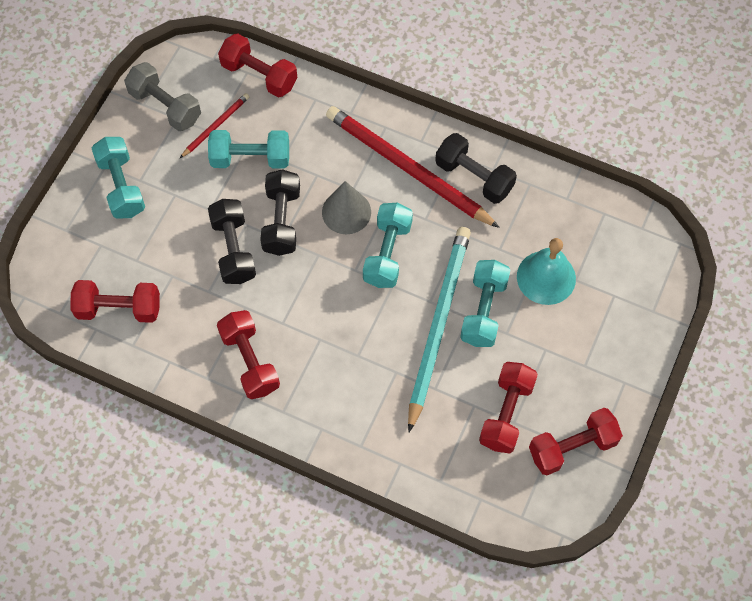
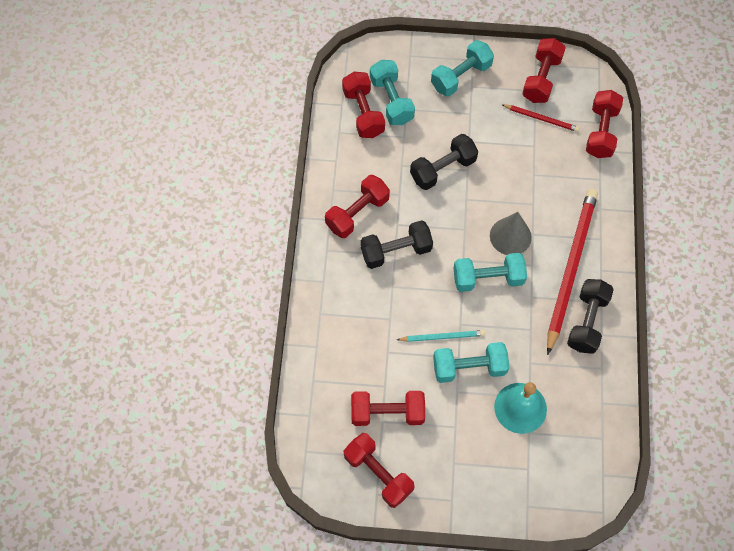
camera: 70 degrees right, 0 degrees up
(165, 106) = (541, 79): grey dumbbell -> red dumbbell
(250, 158) = (525, 152): turquoise dumbbell -> turquoise dumbbell (391, 100)
(281, 221) = (481, 193): black dumbbell -> black dumbbell (396, 251)
(438, 324) = (442, 337): turquoise pencil -> turquoise pencil, size x0.46

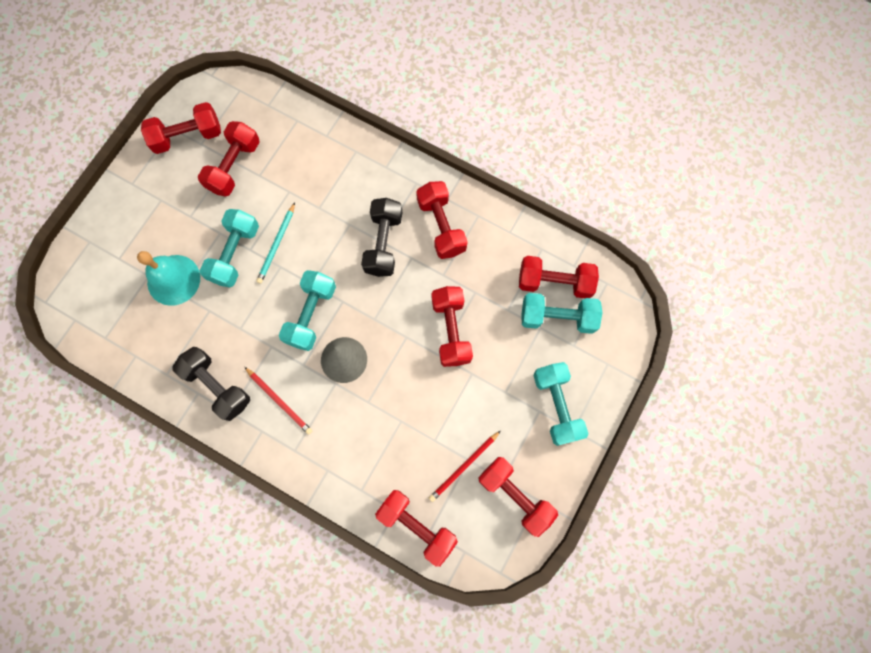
camera: 115 degrees right, 10 degrees up
(443, 169) = (451, 330): black dumbbell -> red dumbbell
(570, 268) = (279, 401): red pencil -> red pencil, size x0.46

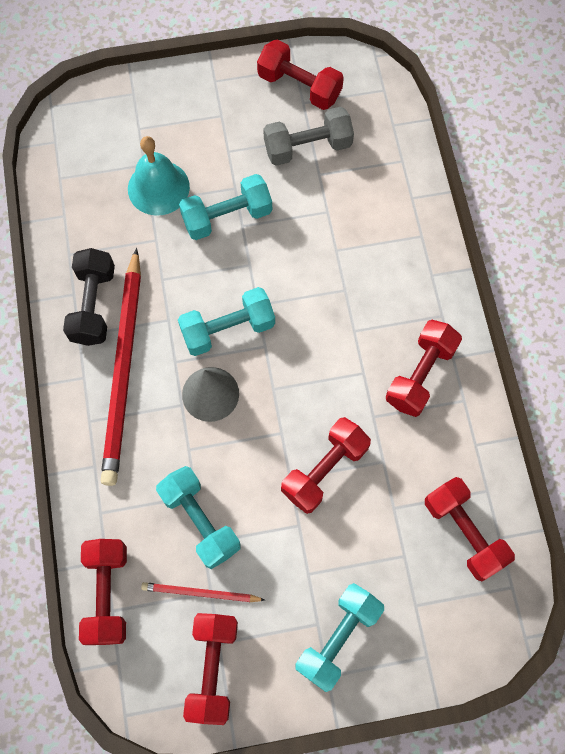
camera: 50 degrees right, 5 degrees down
(234, 166) = (307, 147): red dumbbell -> grey dumbbell
(276, 245) = (267, 244): turquoise pencil -> none
(279, 401) = (124, 370): red pencil -> red pencil, size x2.17
(383, 243) = (354, 336): black dumbbell -> none
(557, 317) = (430, 565): turquoise dumbbell -> turquoise dumbbell (200, 521)

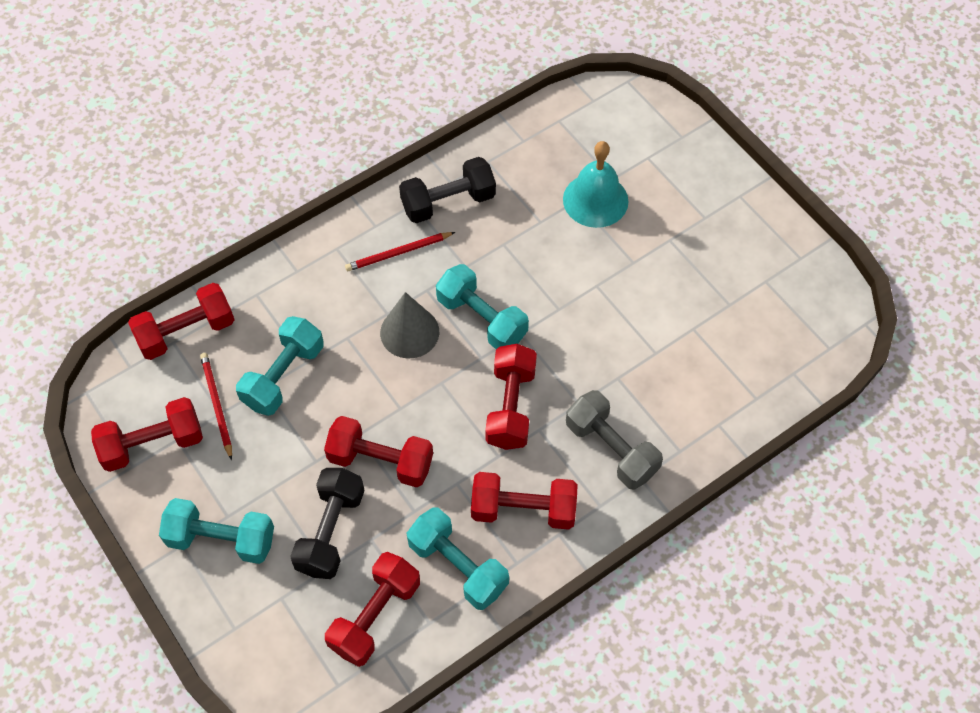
camera: 65 degrees right, 10 degrees down
(124, 370) = (398, 253): red pencil -> red pencil, size x0.46
(227, 217) = (598, 269): turquoise dumbbell -> turquoise dumbbell (458, 566)
(299, 87) = (781, 270): red dumbbell -> red dumbbell (510, 406)
(307, 147) = (717, 306): grey dumbbell -> grey dumbbell (611, 449)
(372, 539) = (330, 531): none -> black dumbbell

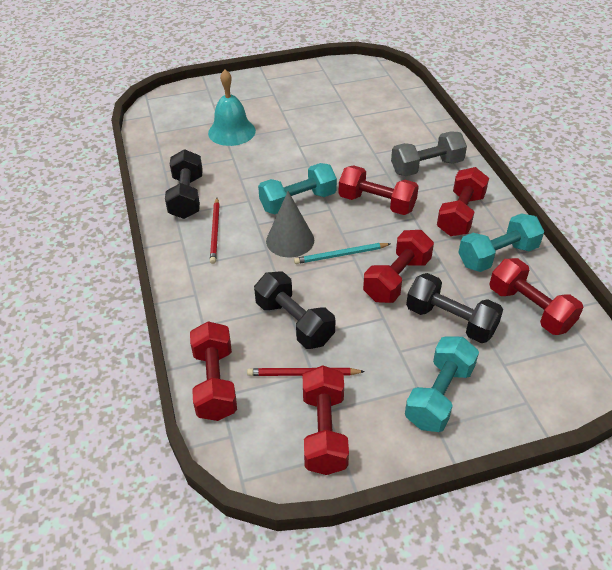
camera: 70 degrees left, 15 degrees down
(283, 376) = (294, 322): turquoise dumbbell -> black dumbbell
(402, 391) = (340, 255): none -> turquoise pencil

